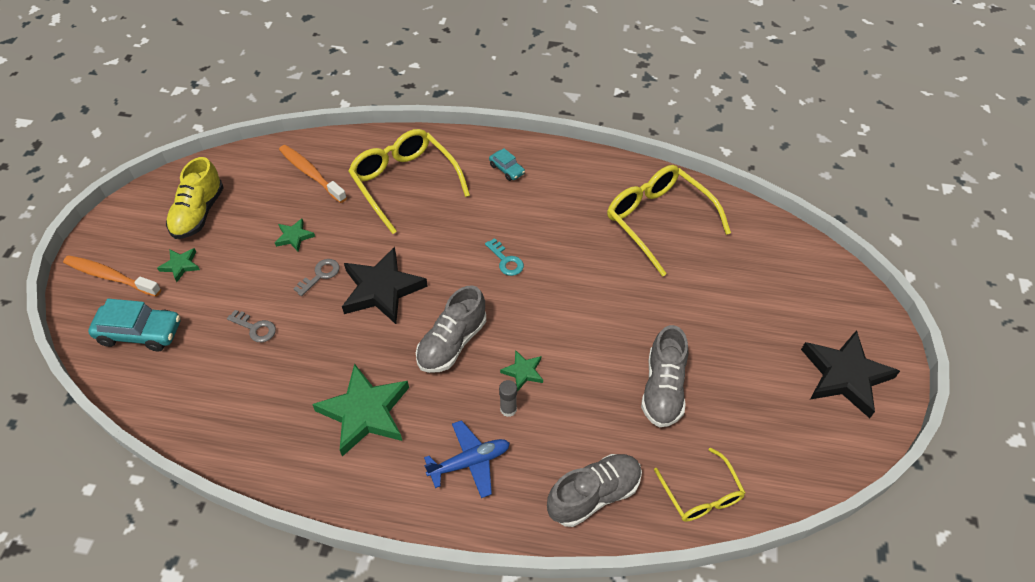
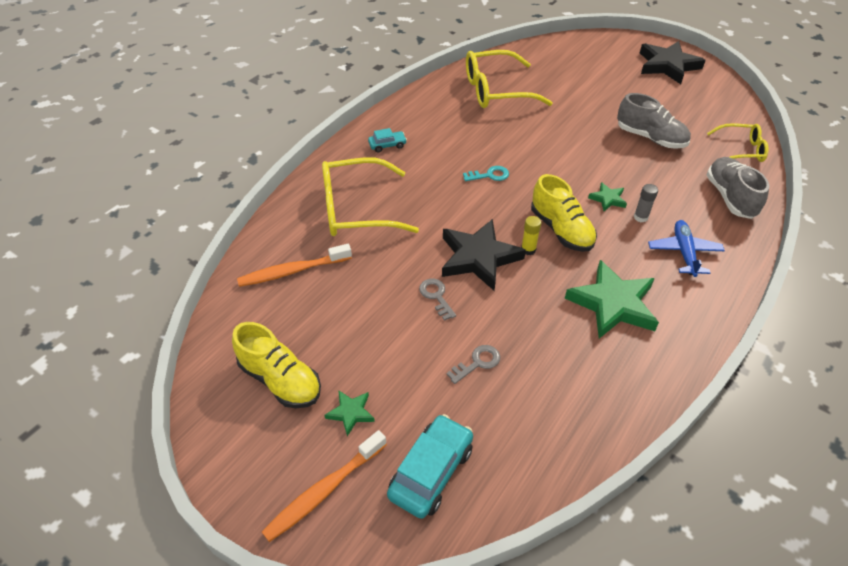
camera: 65 degrees left, 5 degrees down
(294, 236) = (372, 304): green star -> none
(410, 324) = (528, 250): none -> yellow glue stick
(452, 343) = (561, 230): grey shoe -> yellow shoe

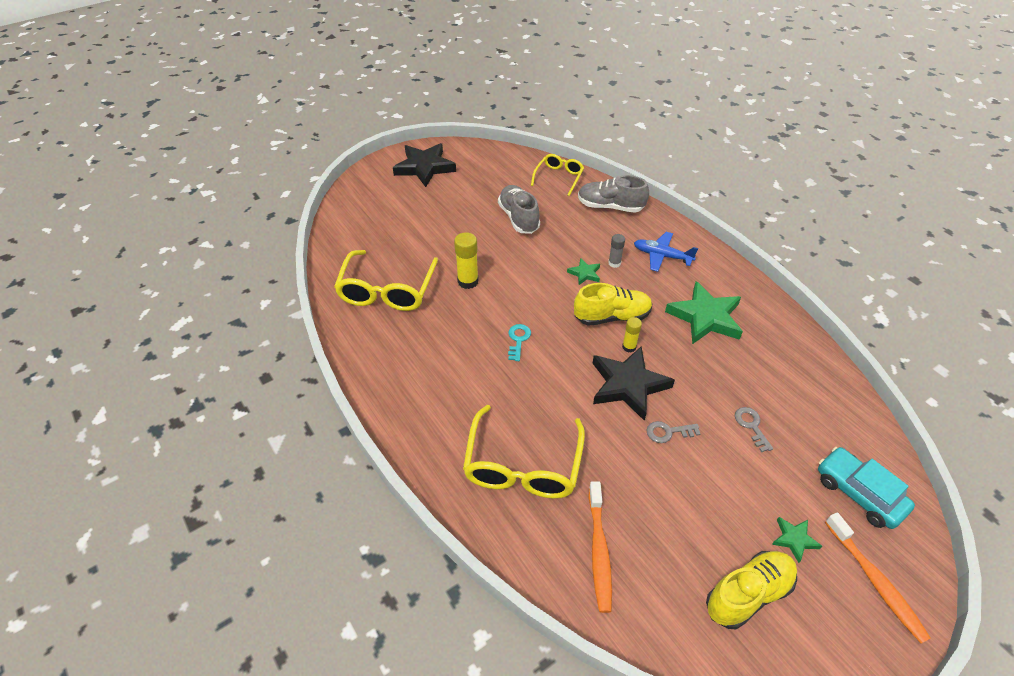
camera: 70 degrees left, 0 degrees up
(387, 145) = (428, 409): turquoise car -> none
(539, 129) = (468, 281): none -> yellow glue stick
(650, 138) = (518, 218): grey shoe -> grey shoe turned 75 degrees counterclockwise

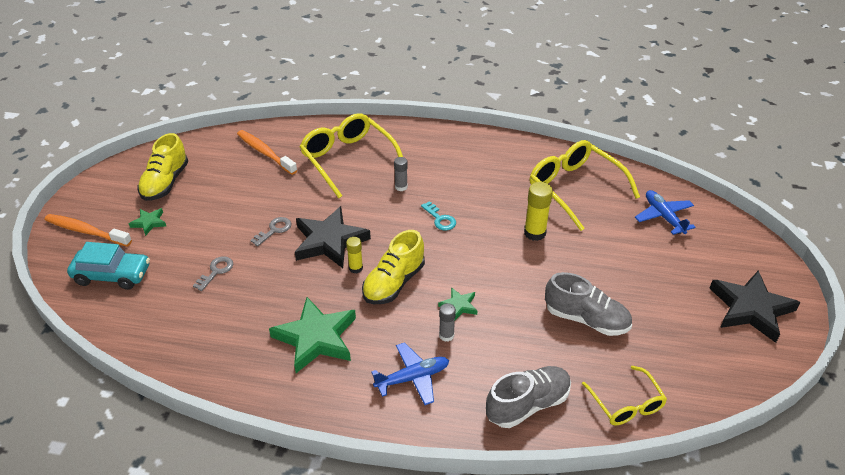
camera: 135 degrees right, 5 degrees down
(371, 233) = (663, 217): none -> blue plane
(511, 393) = (401, 187): none -> grey glue stick
(751, 426) = (216, 271): grey key -> grey key turned 90 degrees counterclockwise

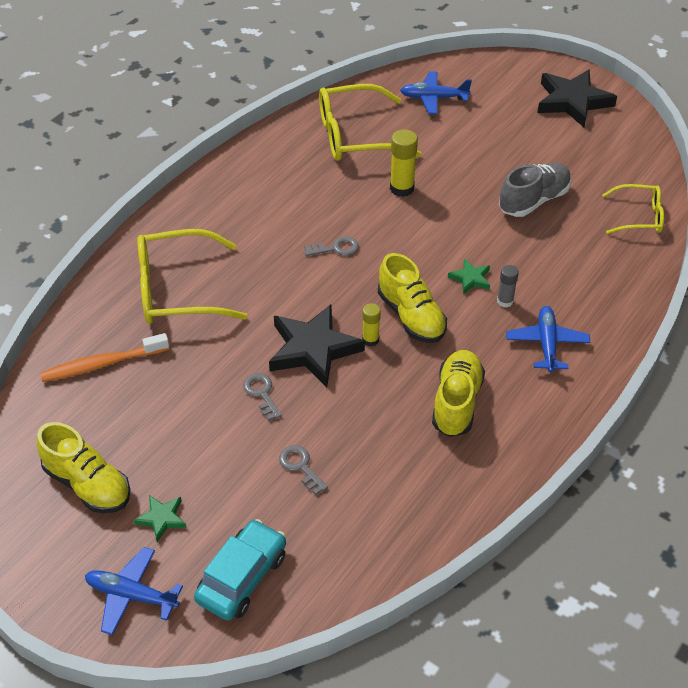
camera: 65 degrees left, 5 degrees up
(86, 231) = (131, 595): orange toothbrush -> blue plane
(316, 338) = (456, 402): green star -> yellow shoe
(401, 187) = (261, 261): grey glue stick -> none
(440, 219) = (336, 248): turquoise key -> grey key
(527, 405) = (613, 277): grey shoe -> none

